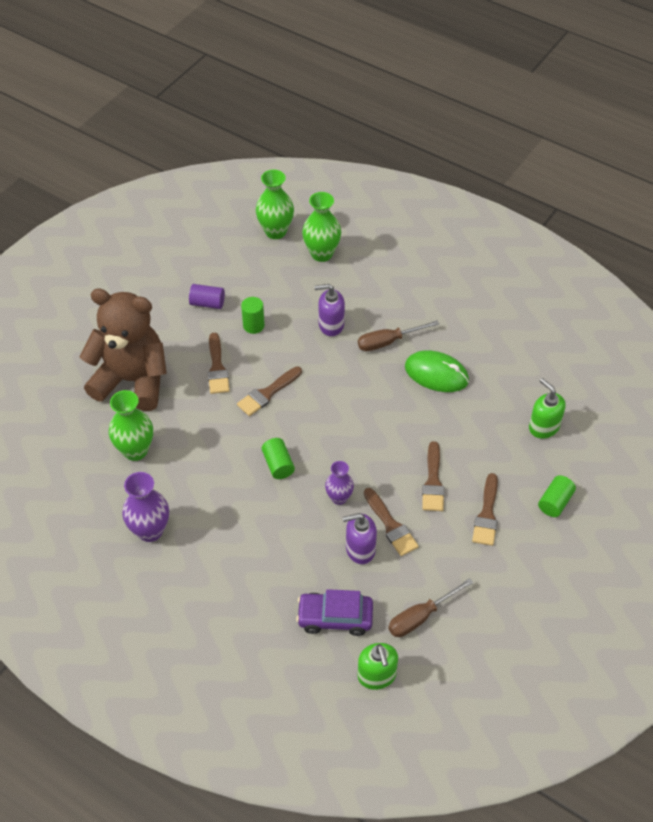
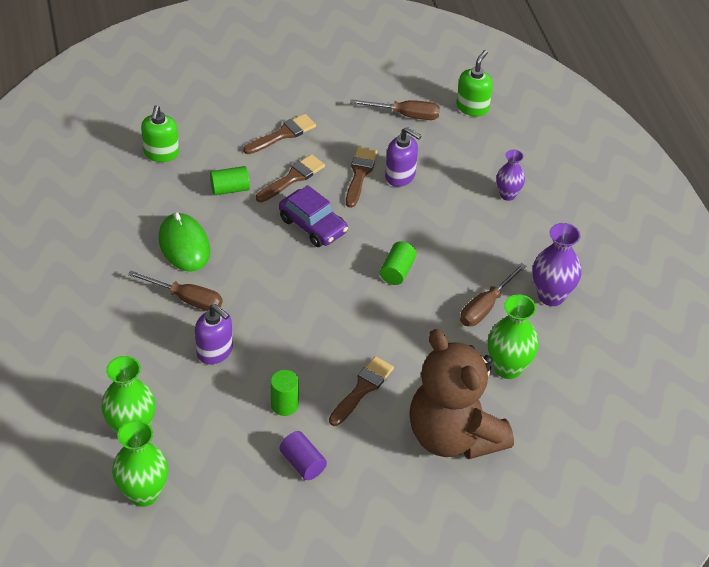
camera: 140 degrees left, 5 degrees down
(190, 485) = (486, 306): none -> brown screwdriver
(267, 393) = (342, 333): brown brush -> none
(335, 617) = (465, 152): purple car -> purple car (313, 225)
(339, 498) = (376, 216): purple vase -> purple vase (507, 195)
(555, 502) = (226, 109): green cylinder -> green cylinder (230, 189)

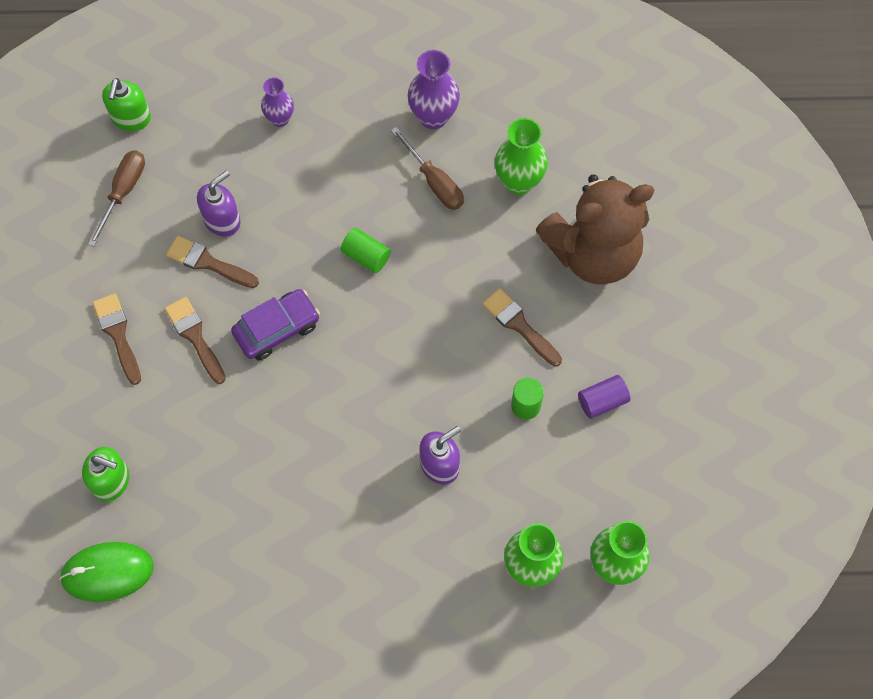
camera: 75 degrees left, 20 degrees up
(184, 245) = (273, 475): green mouse -> green mouse (107, 572)
(186, 299) = (357, 484): brown screwdriver -> none
(230, 189) = (195, 410): green cylinder -> none
(472, 107) = (131, 118): green soap dispenser -> green soap dispenser turned 120 degrees counterclockwise

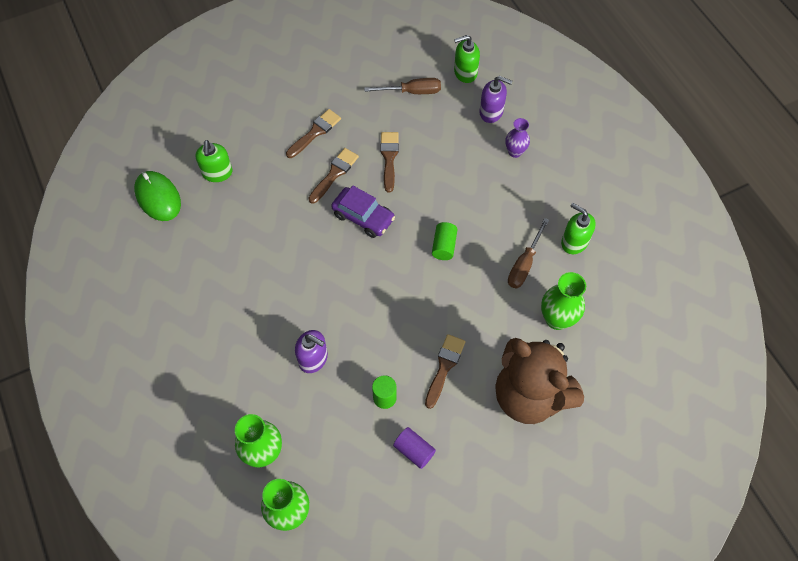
camera: 65 degrees right, 5 degrees down
(222, 220) = (423, 152): purple soap dispenser -> purple soap dispenser (491, 112)
(433, 117) = (574, 242): purple vase -> green soap dispenser

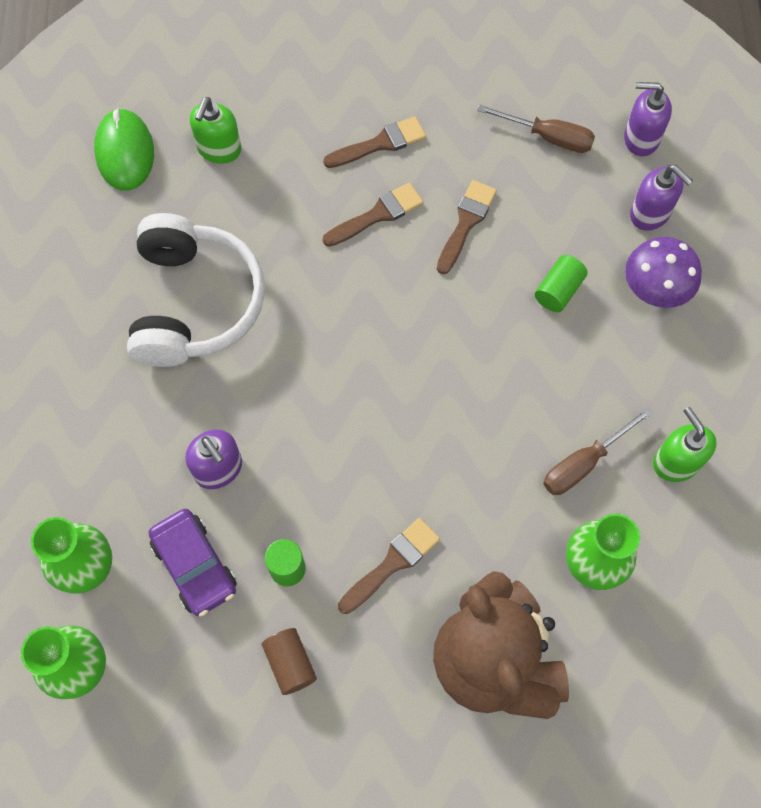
camera: 25 degrees right, 5 degrees up
(249, 269) = (195, 303): none -> white headphones
(363, 217) = (386, 294): purple car -> purple car (195, 566)
(414, 450) = (290, 663): purple cylinder -> brown cylinder
(444, 246) = (479, 386): green cylinder -> green cylinder (558, 291)
(465, 73) = (640, 138): green soap dispenser -> purple soap dispenser
(515, 152) = (655, 288): purple vase -> purple mushroom

